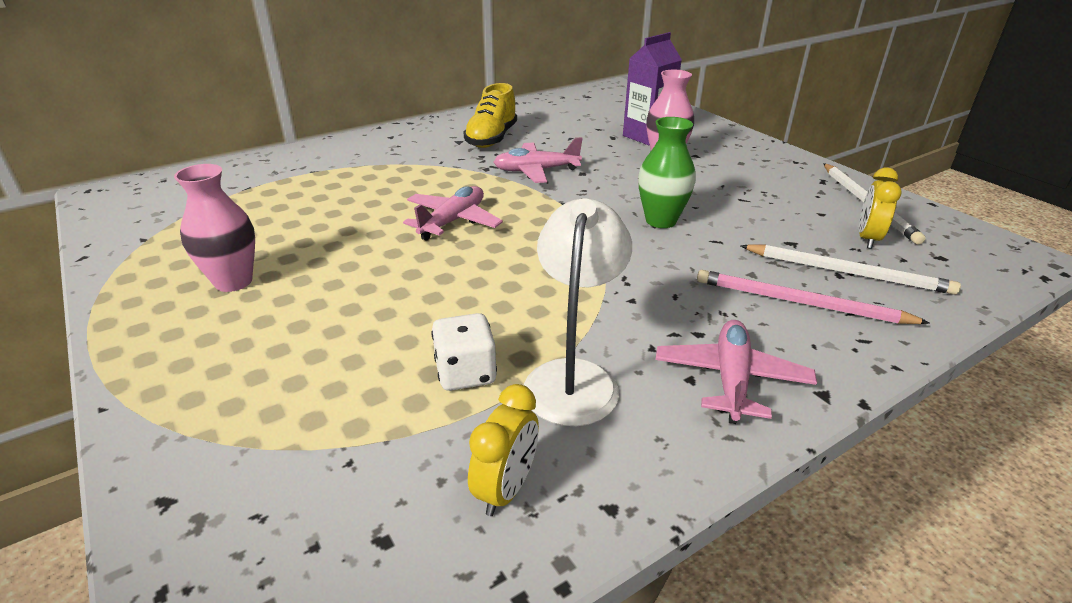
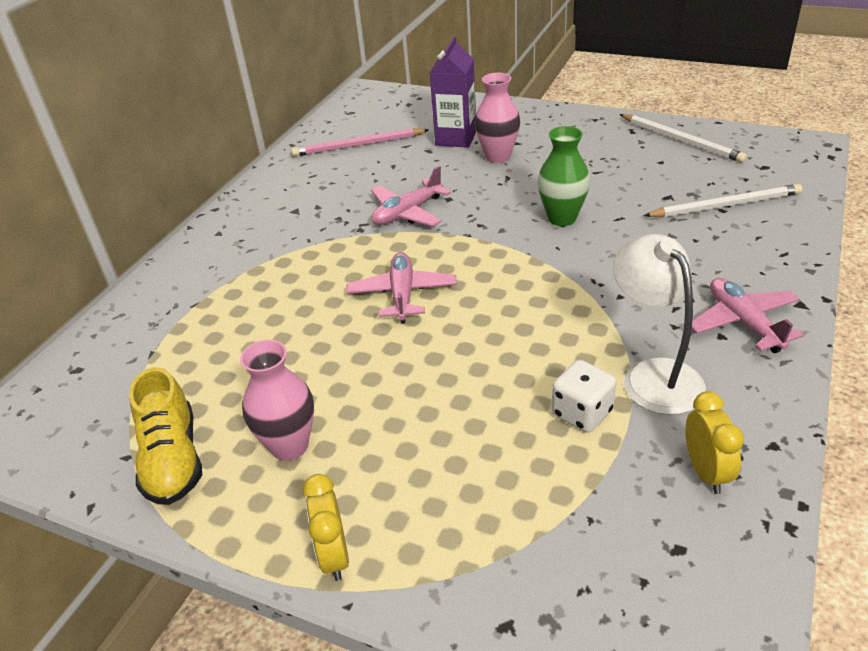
camera: 30 degrees left, 5 degrees up
(491, 139) = (323, 195): yellow shoe -> yellow shoe (173, 459)
(800, 302) = (722, 244): pink pencil -> pink pencil (358, 145)
(867, 238) = (709, 171): yellow clock -> yellow clock (334, 555)

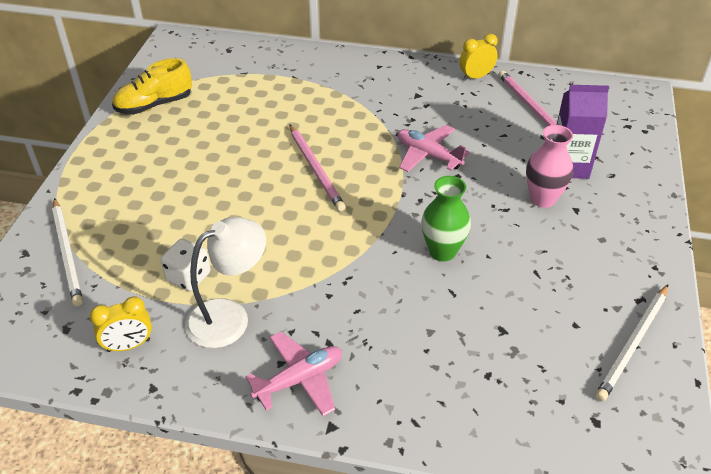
camera: 75 degrees right, 5 degrees up
(289, 446) = (163, 146): pink vase -> none
(334, 555) = (80, 179): yellow clock -> yellow clock (476, 77)
(402, 294) = (315, 169): pink plane -> pink pencil
(725, 205) = (497, 378): white pencil -> white pencil (67, 253)

